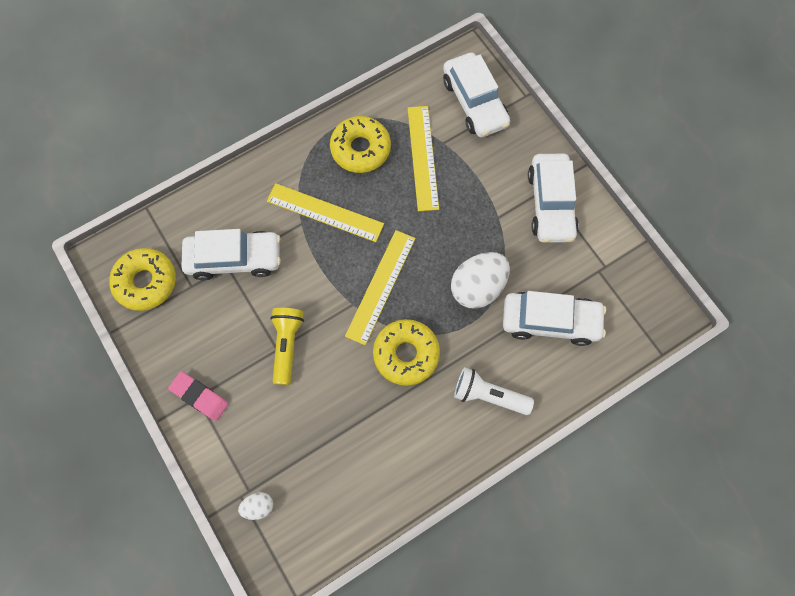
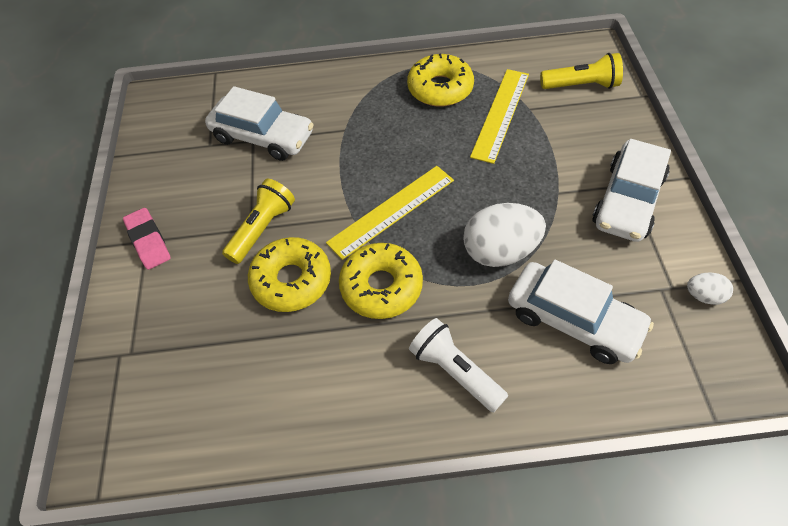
camera: 30 degrees right, 15 degrees down
(146, 282) = (172, 128): yellow donut -> yellow donut (291, 280)
(258, 506) = (128, 374): white egg -> white egg (703, 296)
(325, 212) = (373, 128): yellow ruler -> none
(475, 102) = (581, 85): white car -> yellow flashlight

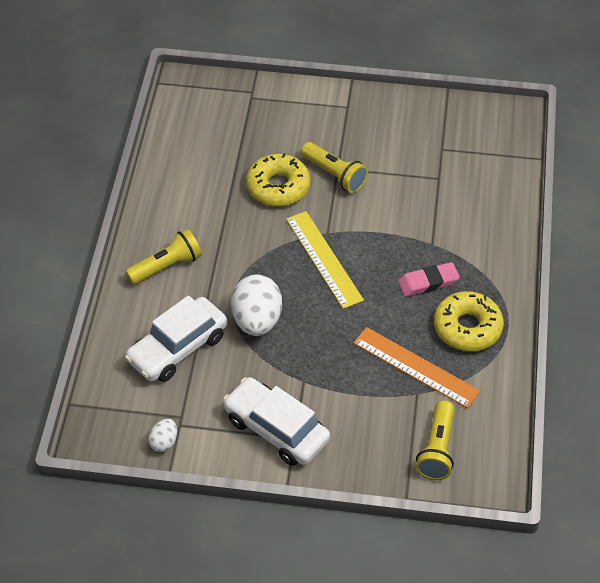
camera: 100 degrees right, 5 degrees down
(148, 241) = (346, 108): pink eraser -> pink eraser (428, 282)
(263, 136) = (440, 185): white car -> none
(381, 286) = (252, 238): yellow donut -> none
(455, 371) = (167, 266): white flashlight -> yellow flashlight
(500, 114) = (416, 367): yellow ruler -> orange ruler

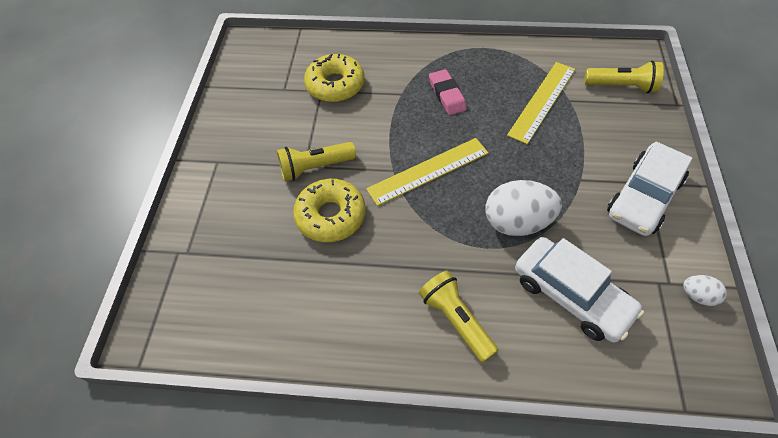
camera: 90 degrees left, 5 degrees up
(334, 175) = (315, 167): yellow flashlight -> yellow flashlight turned 150 degrees counterclockwise
(416, 367) = (542, 101): orange ruler -> yellow ruler
(467, 328) = (492, 70): yellow donut -> yellow donut (335, 85)

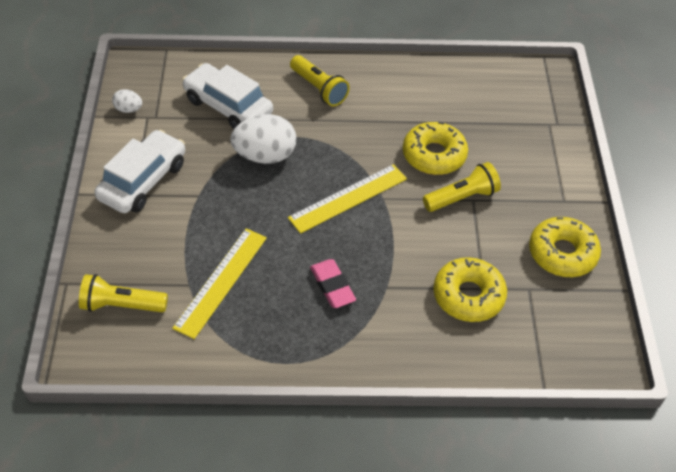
camera: 170 degrees right, 5 degrees down
(243, 114) = (562, 253): none -> yellow donut

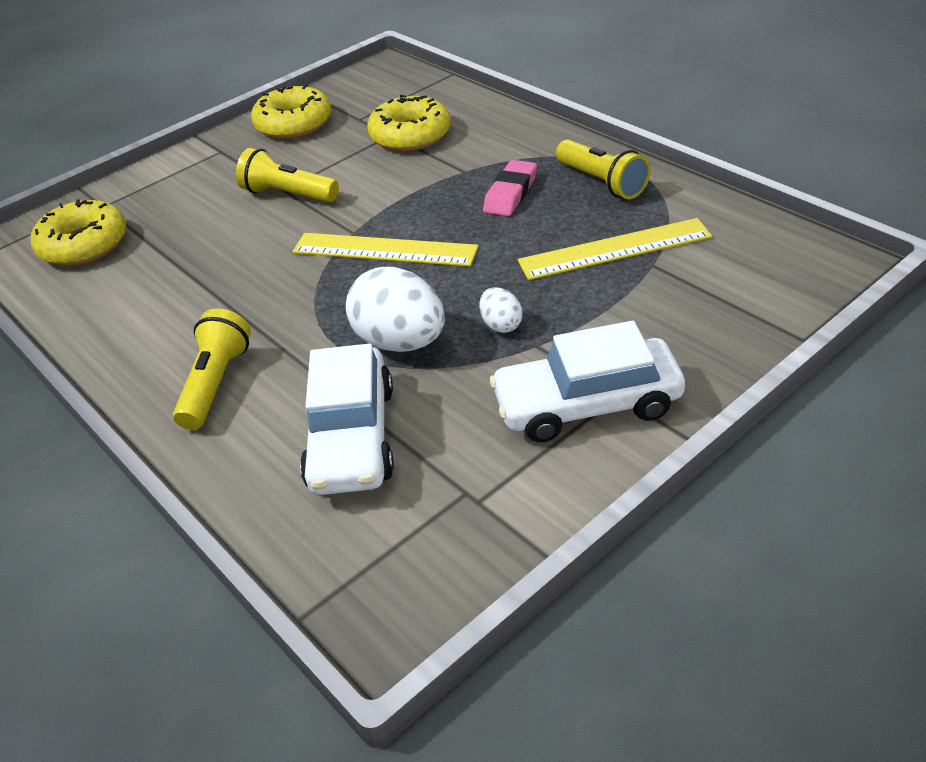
camera: 125 degrees left, 10 degrees down
(121, 305) = (750, 283): yellow flashlight -> yellow flashlight (602, 182)
(128, 109) = (491, 535): white egg -> white egg (501, 325)
(434, 155) = (243, 239): yellow donut -> yellow donut (84, 245)

